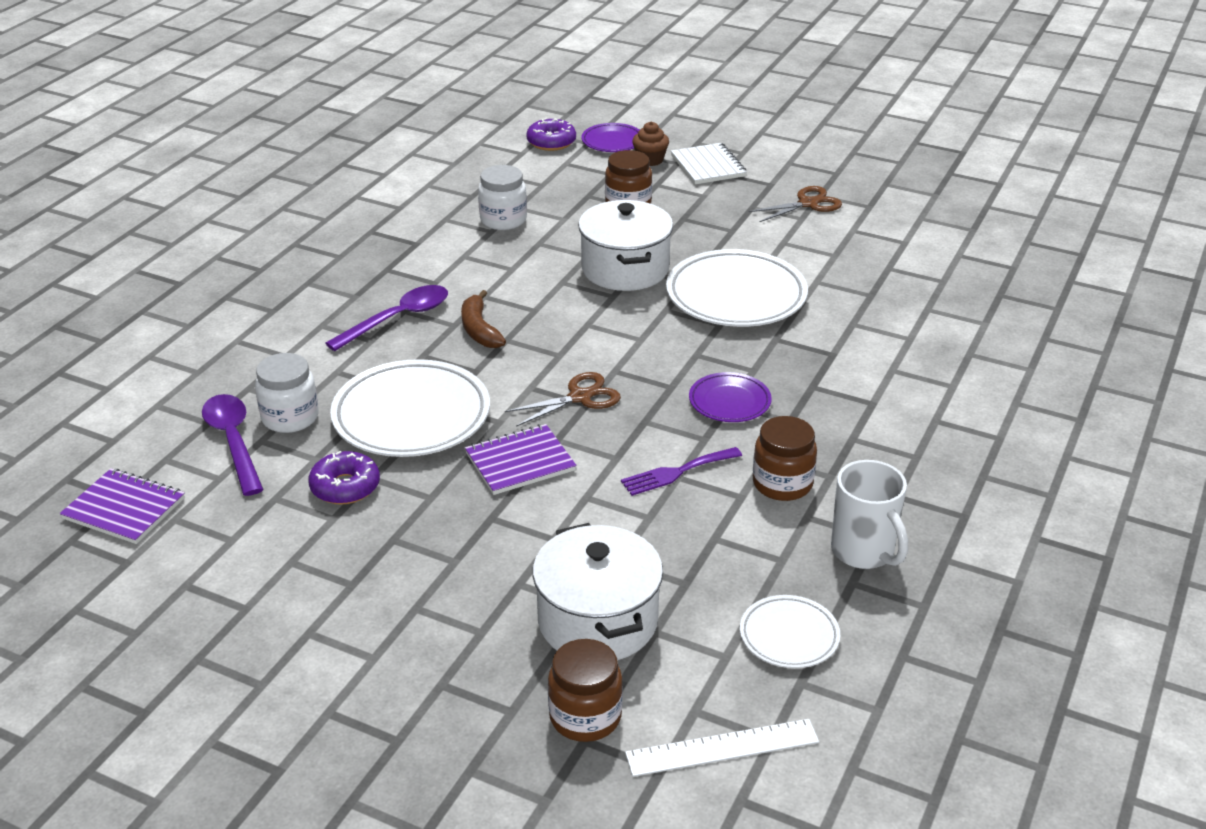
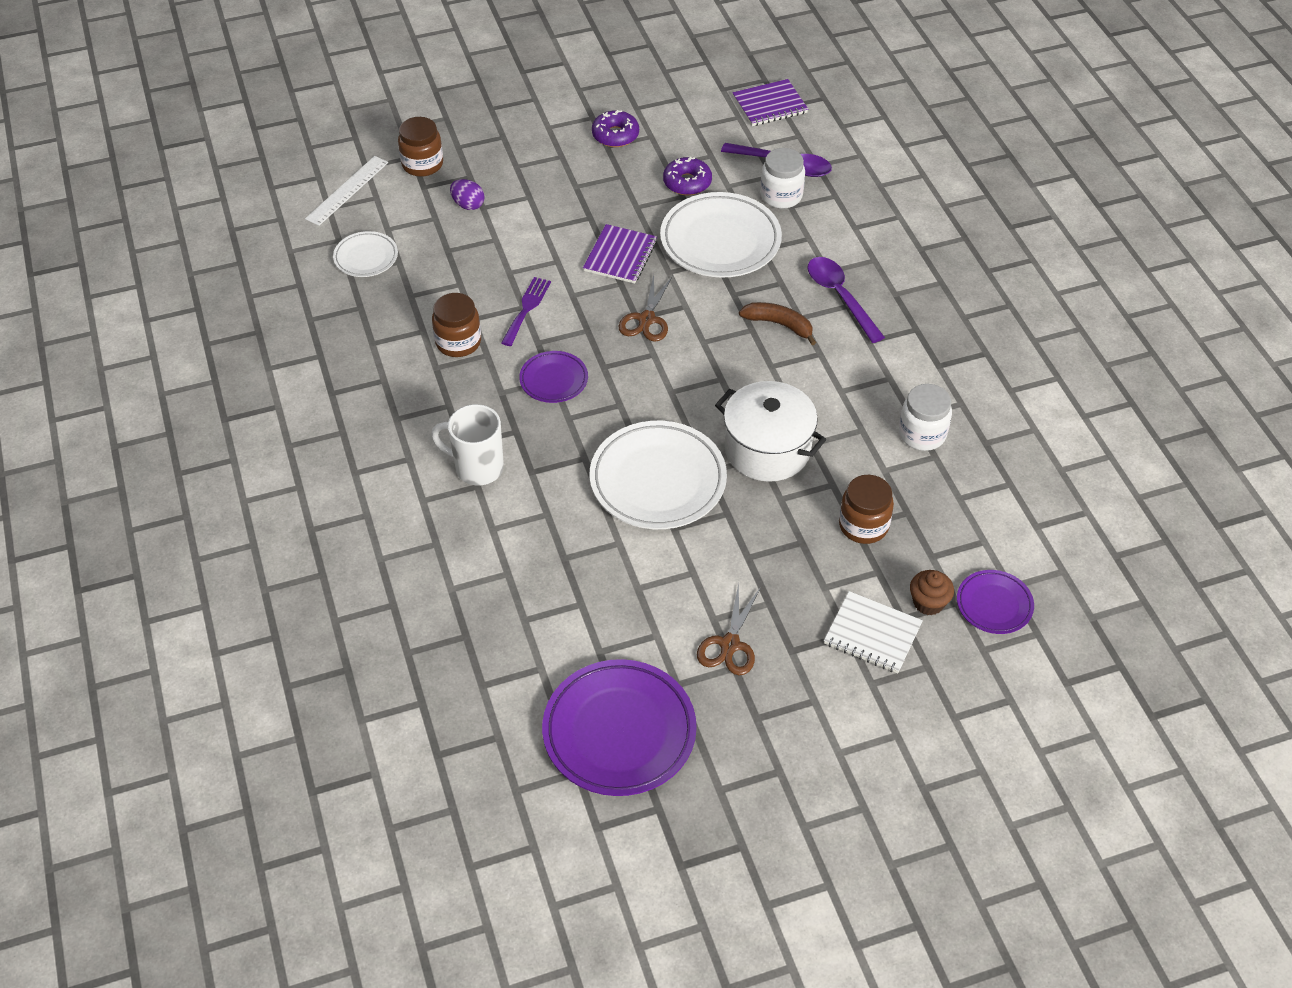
camera: 135 degrees right, 15 degrees up
(398, 318) = (840, 297): purple spoon -> purple spoon turned 150 degrees clockwise
(551, 142) = (1038, 561): purple donut -> purple donut (615, 135)
(598, 621) = (468, 205): white pot -> purple egg
(864, 552) = (370, 329): white mug -> white mug (477, 467)
(937, 207) = (619, 732): none -> purple plate

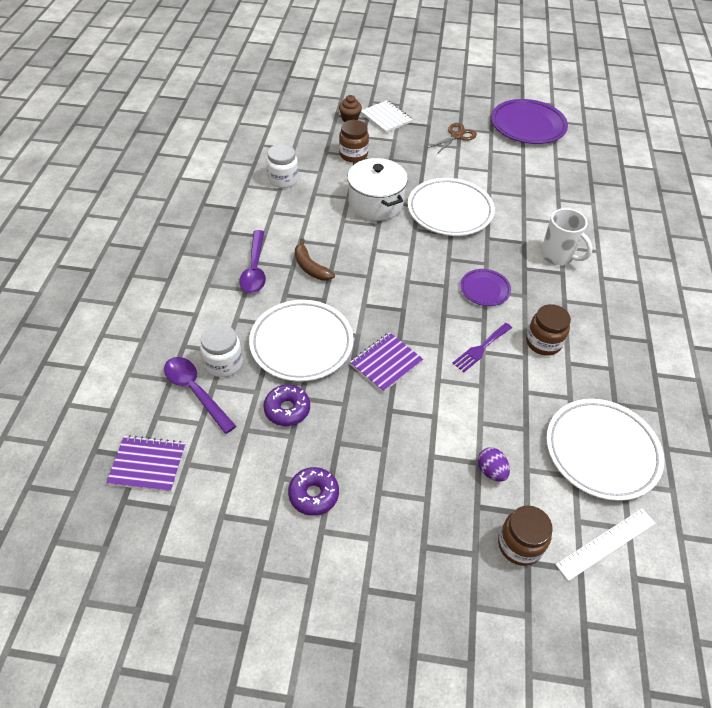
camera: 155 degrees left, 0 degrees up
(366, 257) = (601, 451): white plate -> white plate, size x1.90
(647, 319) = (397, 305): brown scissors -> none
(994, 605) = (320, 109): purple plate -> none

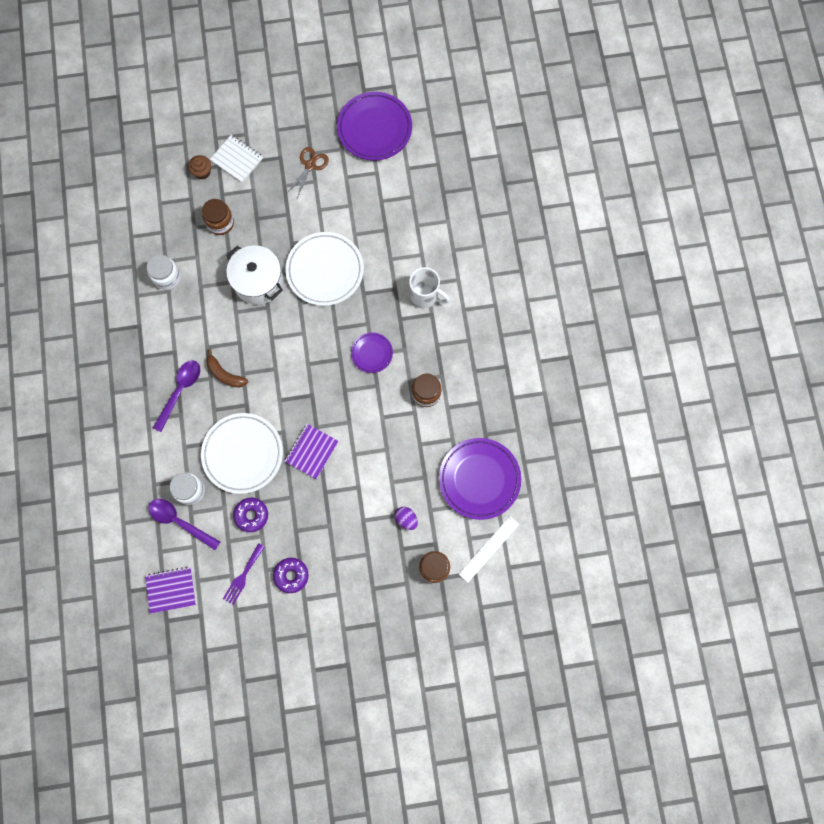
camera: 15 degrees left, 25 degrees up
(255, 269) = (180, 391): purple spoon -> purple spoon turned 135 degrees counterclockwise
(481, 348) = (380, 415): purple fork -> purple fork (243, 576)
(601, 451) = (479, 479): white plate -> purple plate

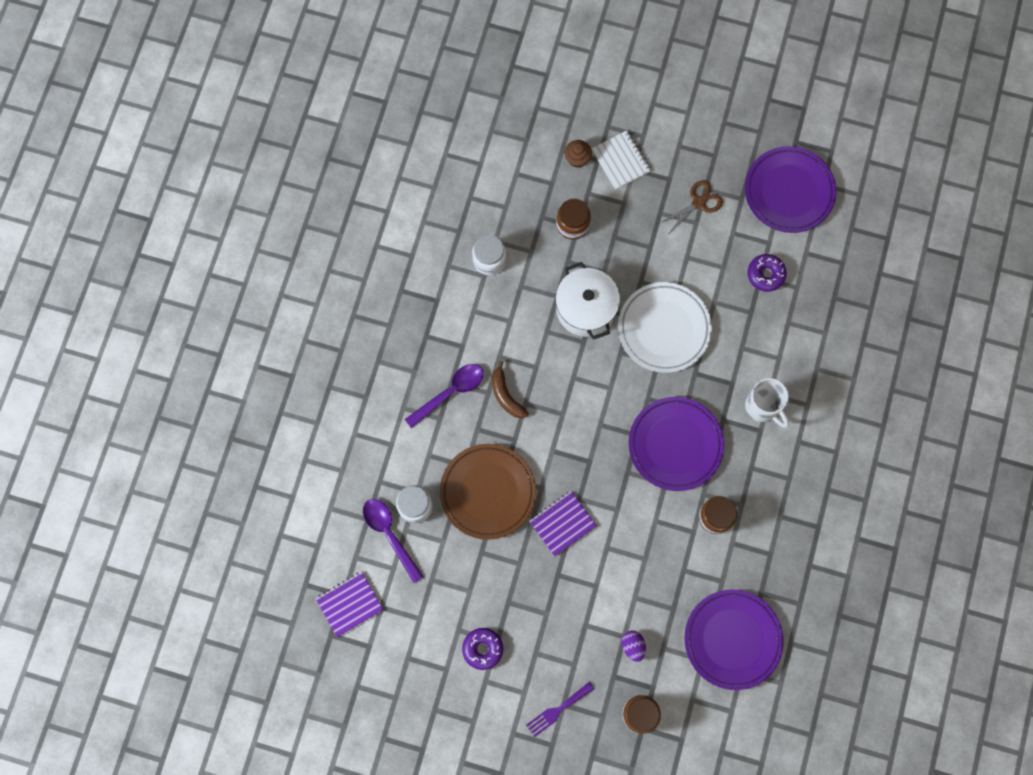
camera: 25 degrees right, 0 degrees up
(171, 590) = (350, 604): purple notebook -> purple notebook turned 45 degrees counterclockwise
(243, 454) = (488, 492): white plate -> brown plate
(243, 576) = (431, 625): purple fork -> purple fork (557, 710)
(251, 515) = (468, 563): purple donut -> purple donut (765, 274)
(372, 353) = (675, 445): purple plate -> purple plate, size x1.90
(489, 549) = (709, 721): white ruler -> none

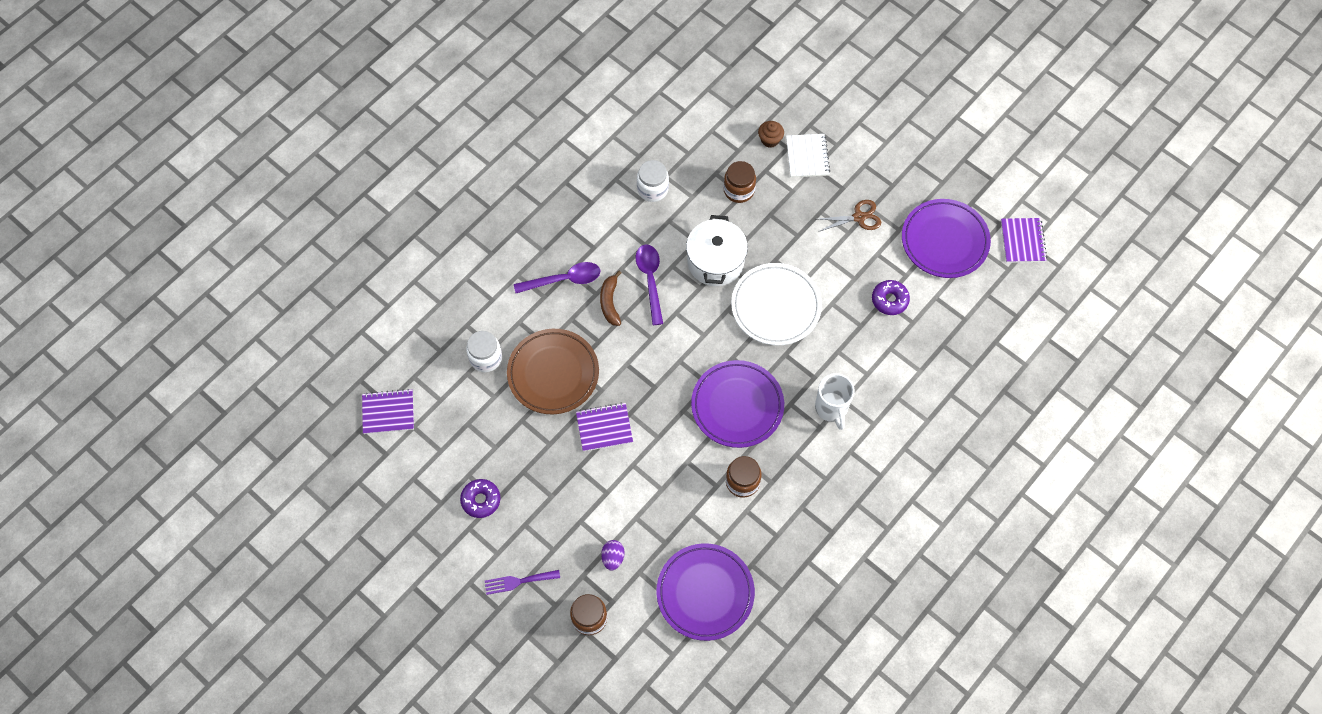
camera: 25 degrees right, 10 degrees down
(389, 534) = (452, 371): purple spoon -> purple spoon (650, 280)
(860, 160) = (1022, 241): none -> purple notebook

